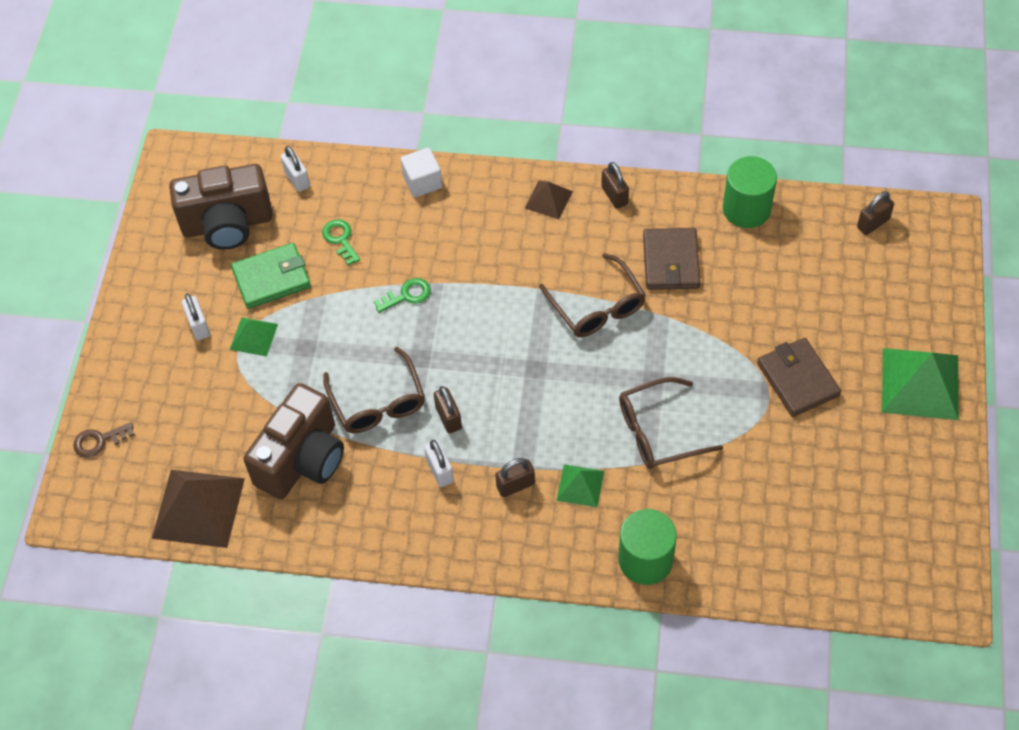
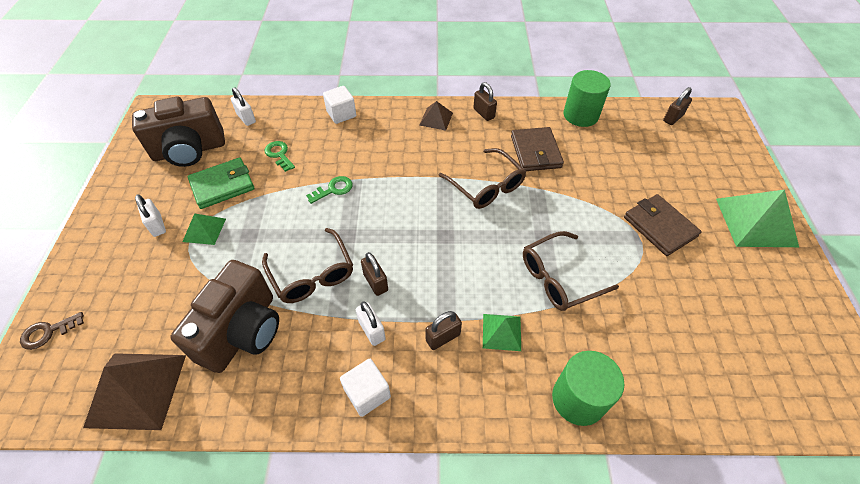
camera: 10 degrees left, 5 degrees down
(430, 533) = (367, 393): none -> white cube

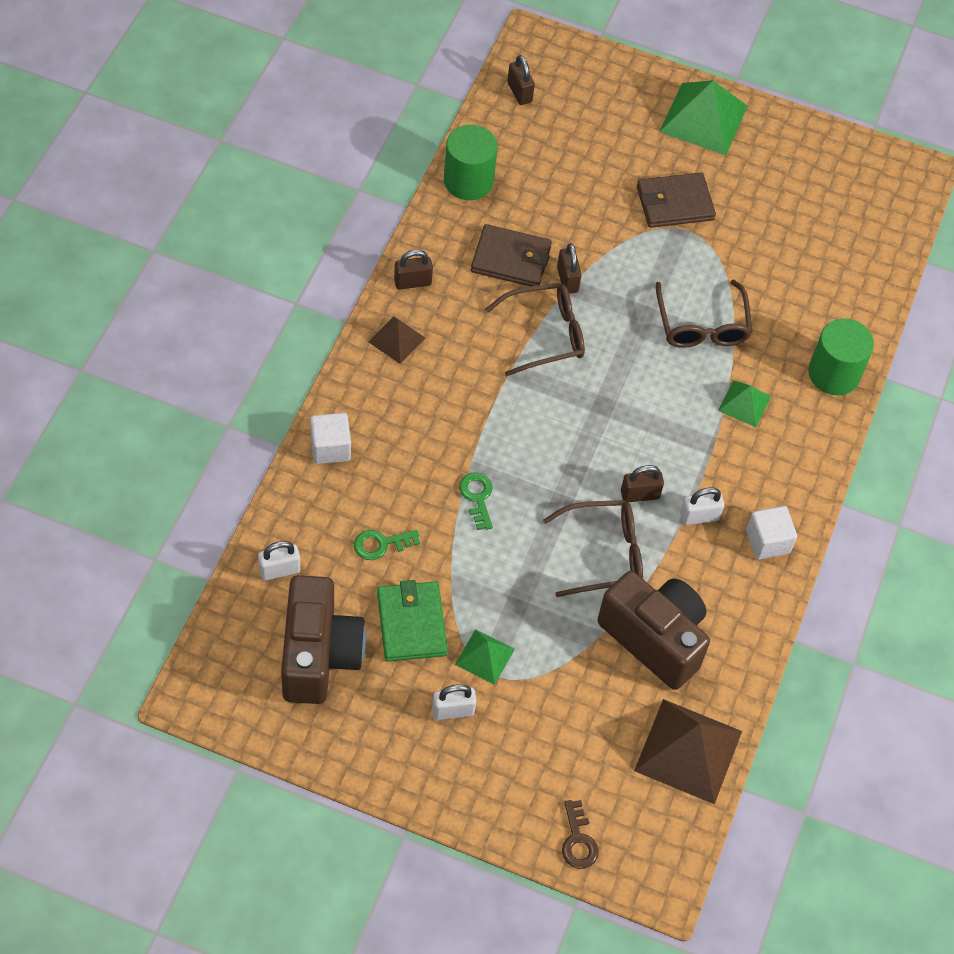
camera: 75 degrees left, 5 degrees up
(443, 337) = (731, 456): brown padlock -> brown padlock (567, 280)

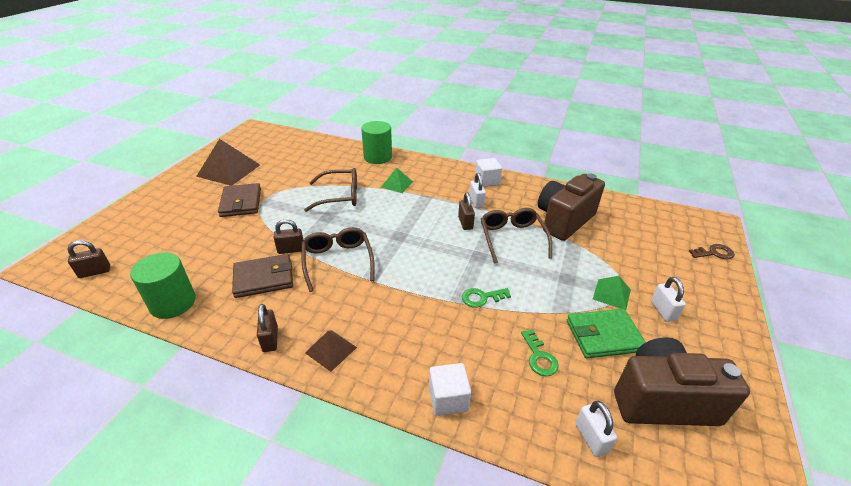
camera: 85 degrees left, 20 degrees down
(511, 259) = (263, 278): brown wallet -> brown wallet turned 60 degrees clockwise
(688, 751) = (629, 211): brown pyramid -> brown pyramid (229, 170)
(703, 118) = (176, 189): green pyramid -> none

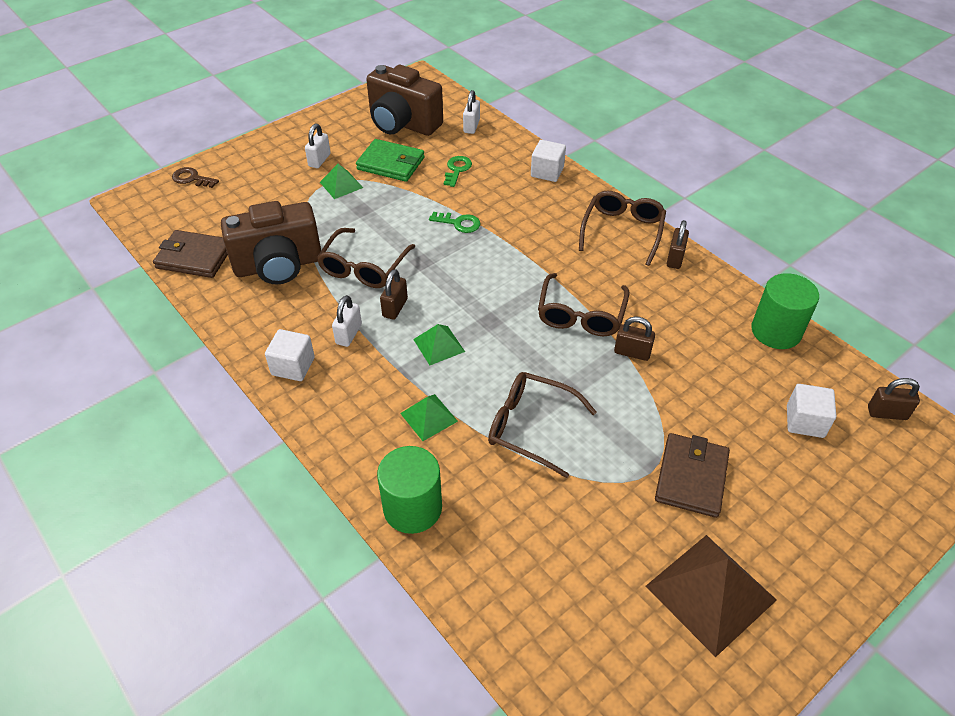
camera: 150 degrees left, 10 degrees up
(162, 248) = (805, 421): none -> white cube
(263, 278) = (672, 324): brown wallet -> brown wallet (195, 257)
(331, 350) = (622, 231): brown pyramid -> brown glasses
(420, 213) = (439, 345): none -> green pyramid

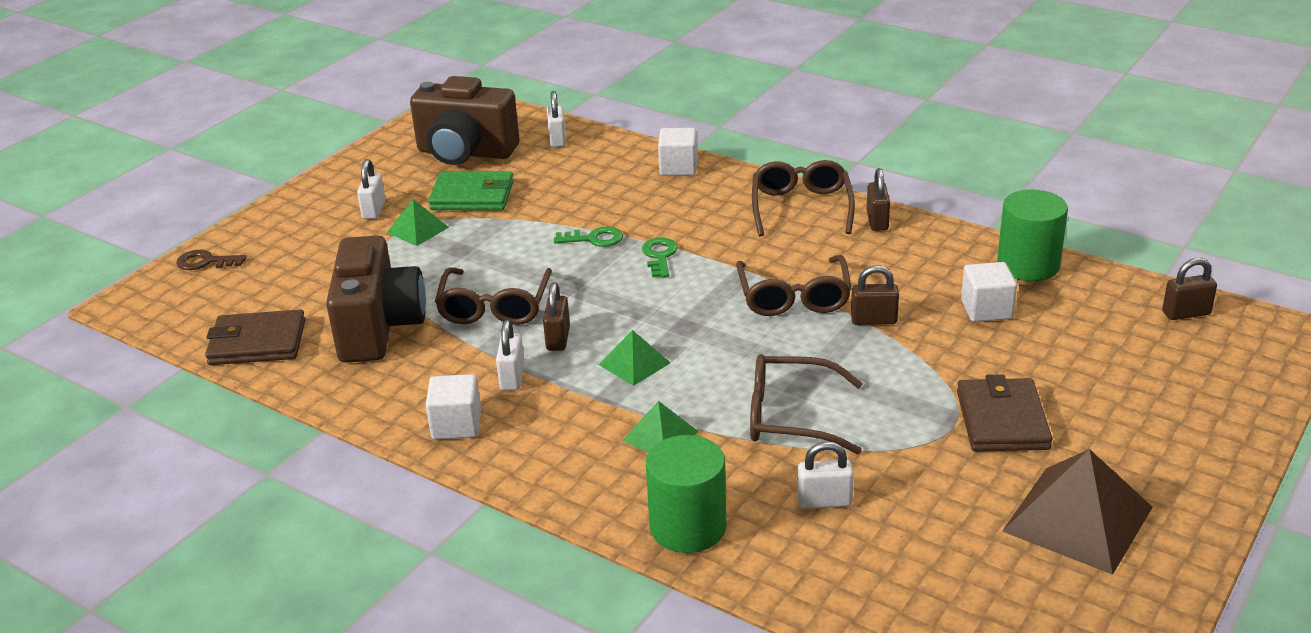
camera: 15 degrees left, 15 degrees down
(278, 265) = (379, 328): brown camera -> brown camera turned 60 degrees counterclockwise
(457, 169) = (562, 186): green key -> green key (659, 256)
(522, 514) = (824, 501): none -> white padlock
(805, 421) = (1102, 340): white cube -> white cube (986, 309)

